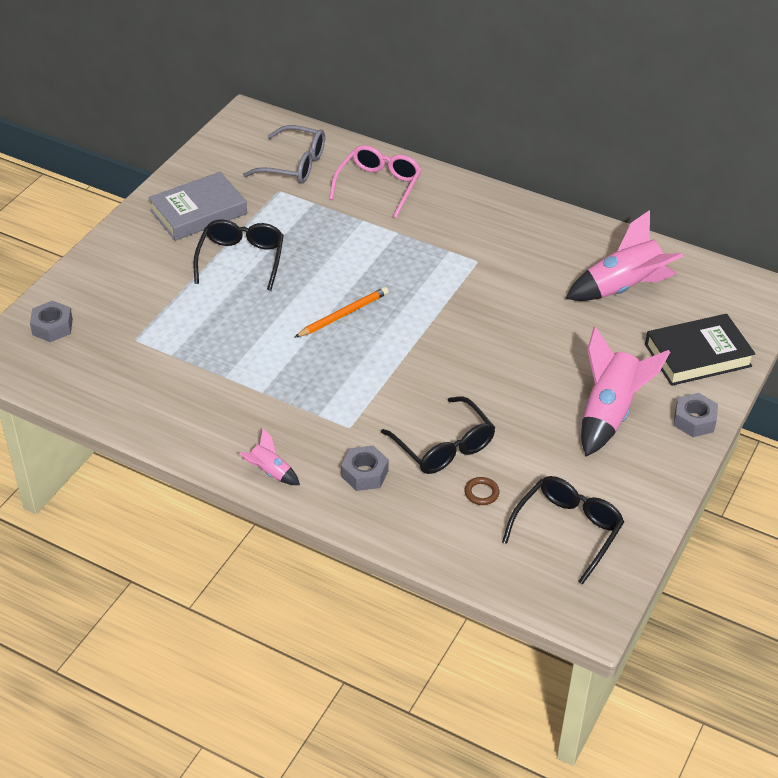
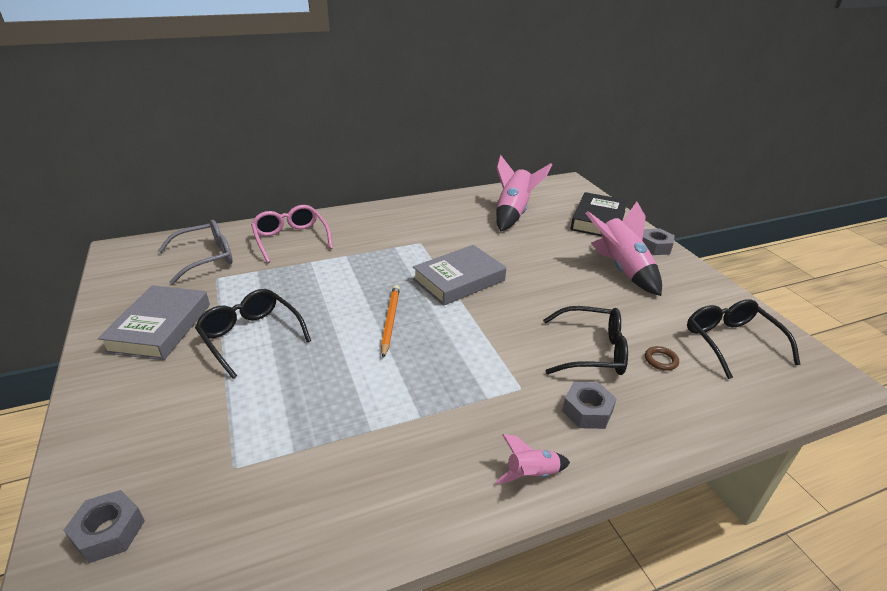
camera: 50 degrees left, 10 degrees down
(448, 319) = (459, 280): none -> grey book

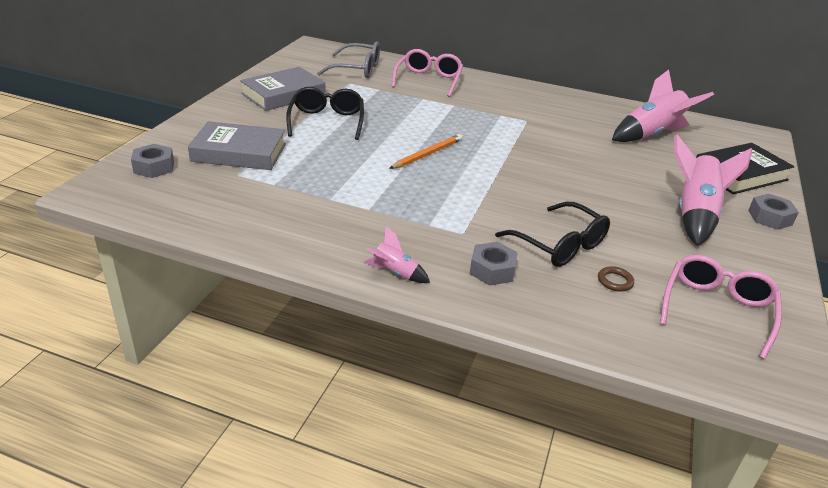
camera: 40 degrees right, 0 degrees up
(459, 280) = (520, 155): grey book -> grey book (239, 152)
(731, 342) = (716, 309): black glasses -> pink glasses

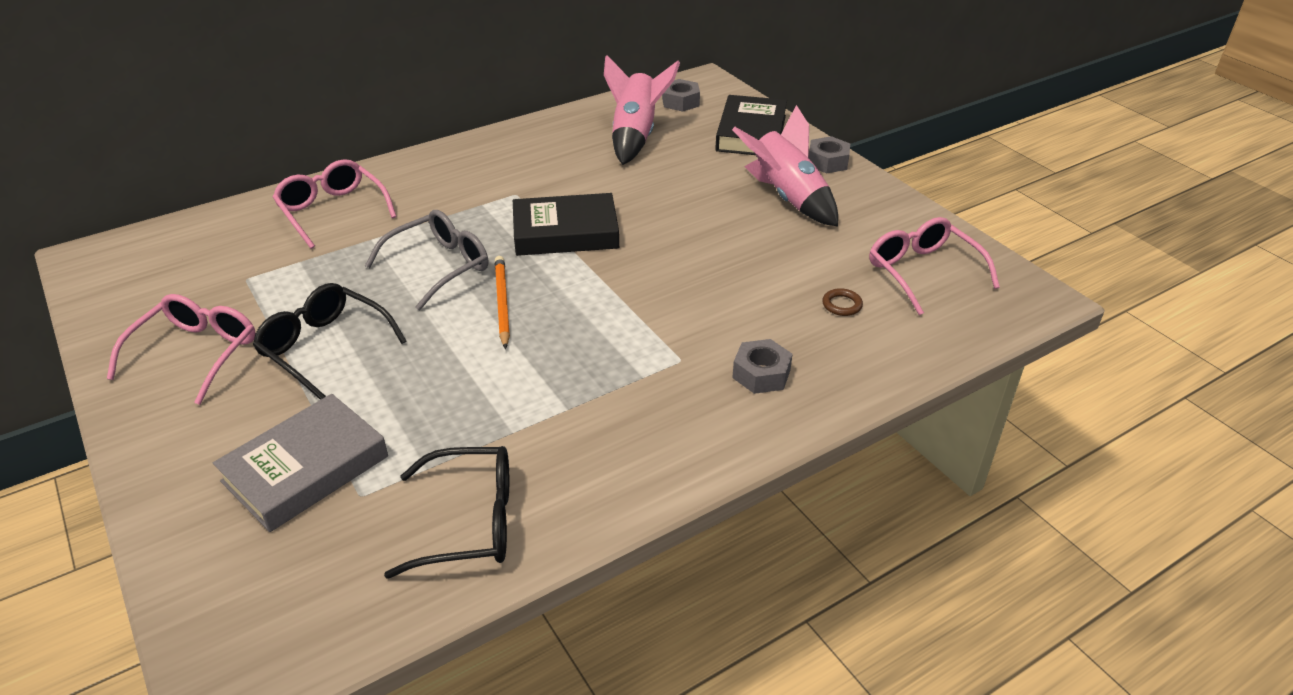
camera: 50 degrees left, 5 degrees up
(154, 167) = (240, 581): grey nut -> grey nut (680, 102)
(283, 94) = (196, 353): grey book -> pink glasses
(357, 69) = (220, 253): grey glasses -> grey glasses (439, 266)
(395, 273) = (707, 449): pink rocket -> none
(518, 149) = (565, 232): none -> black book
(560, 245) = (760, 305): black glasses -> black glasses (470, 522)

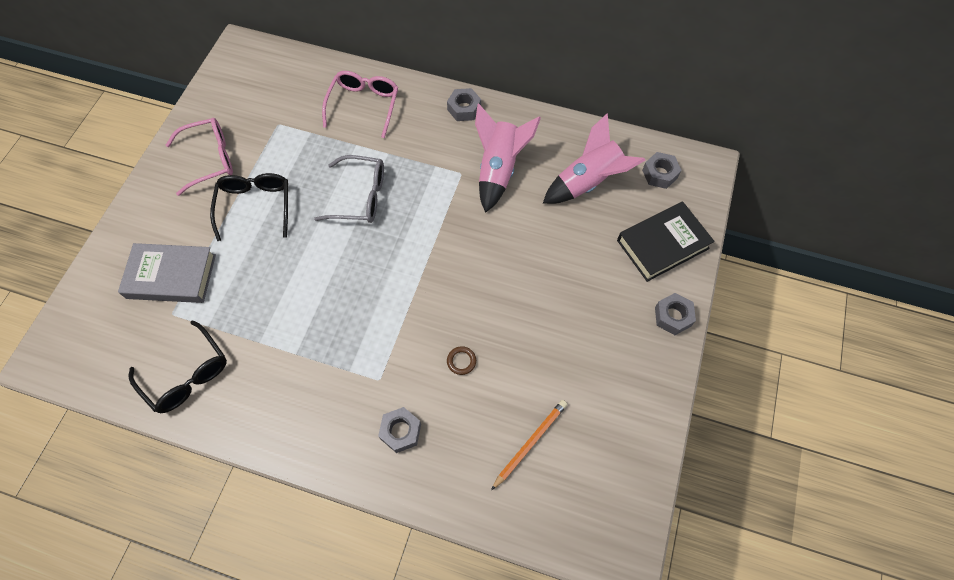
camera: 50 degrees right, 25 degrees up
(446, 158) = (464, 109): none -> grey nut
(502, 303) = (354, 253): orange pencil -> orange pencil (530, 443)
(565, 232) = (446, 229): black book -> none
(787, 198) = (600, 322): pink rocket -> pink rocket (499, 170)
(842, 305) = (507, 433): brown ring -> brown ring (461, 361)
(922, 272) = (588, 461): pink glasses -> none

